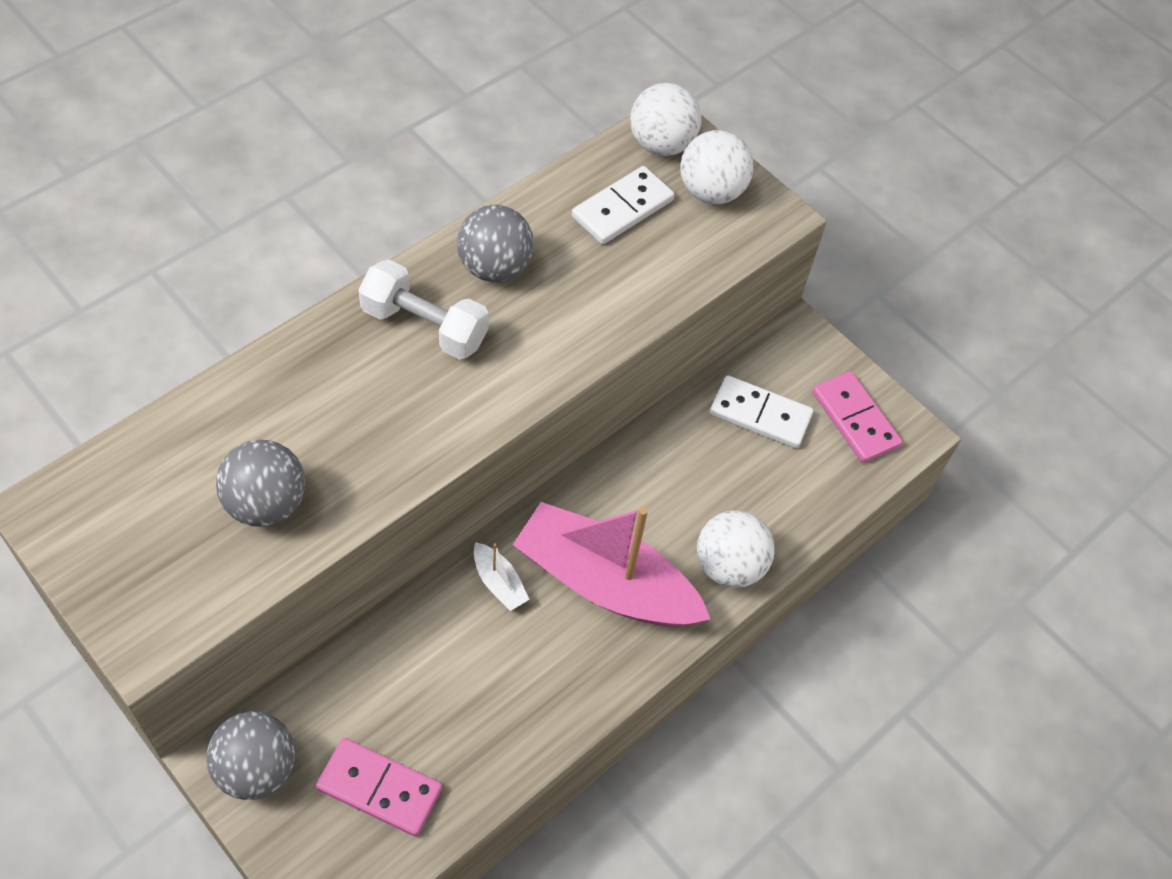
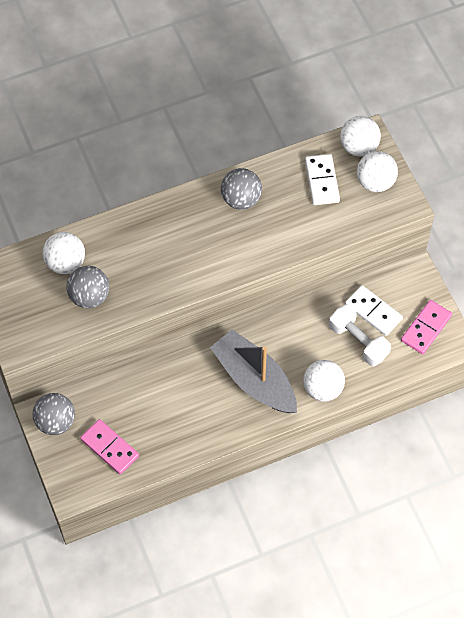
camera: 25 degrees right, 5 degrees up
(200, 453) = (65, 263): none -> white ball
(424, 326) = (194, 223): white dumbbell -> white dumbbell (358, 341)
(499, 582) = (200, 365): white boat -> none
(605, 582) = (254, 380): pink boat -> grey boat
(623, 209) = (322, 181): white domino -> white domino turned 75 degrees counterclockwise
(854, 419) = (426, 328): pink domino -> pink domino turned 45 degrees clockwise

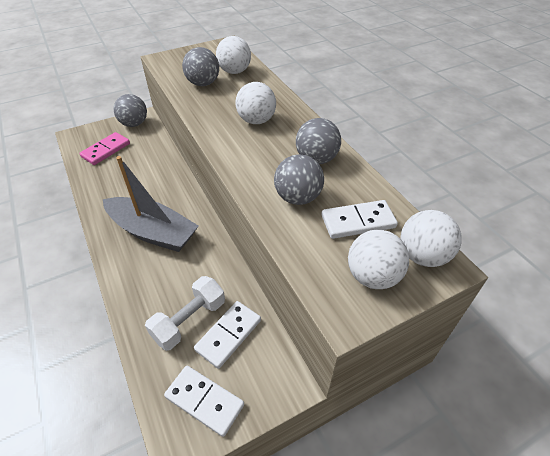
camera: 85 degrees right, 15 degrees down
(254, 380) = (153, 232): grey boat -> grey boat turned 75 degrees clockwise
(291, 220) = (298, 197): none -> grey ball
(323, 389) = (134, 288): white ball -> white ball (256, 120)
(426, 328) = (204, 401): pink domino -> white domino

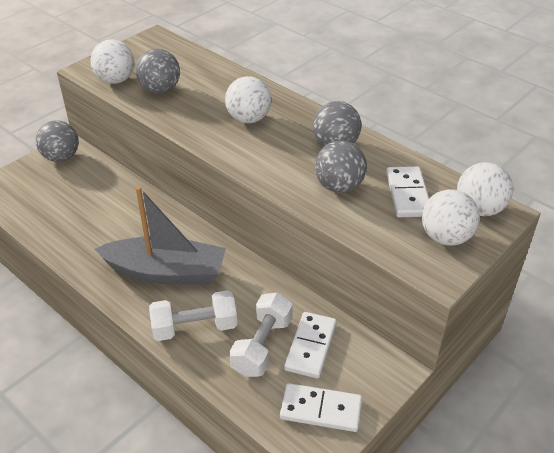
camera: 20 degrees left, 5 degrees down
(106, 150) = (45, 196): pink domino -> none
(146, 286) = (195, 327): none -> white dumbbell
(234, 71) = (188, 69): white ball -> white ball (116, 80)
(358, 222) = (408, 194): white domino -> white domino turned 60 degrees counterclockwise

